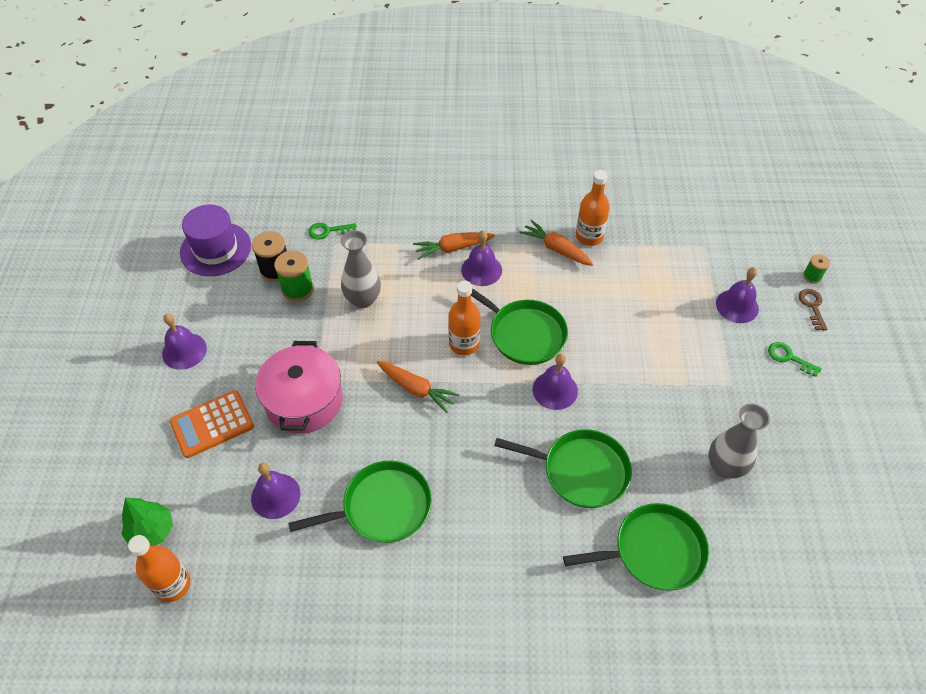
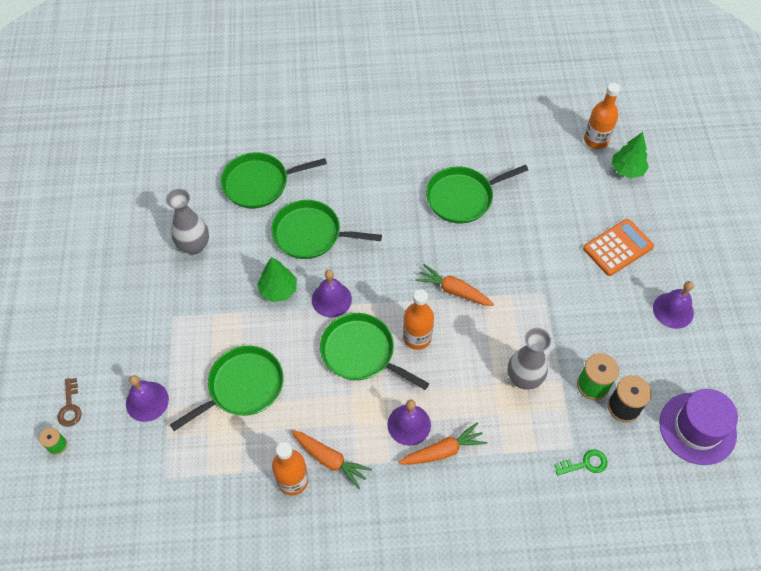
camera: 175 degrees right, 5 degrees up
(275, 496) = (546, 199): purple bell -> none
(304, 401) = (548, 273): pink pot -> none
(616, 404) = (278, 290): none -> green tree
(644, 311) = (242, 387): none -> green pan
(789, 358) = (112, 347): green key -> none

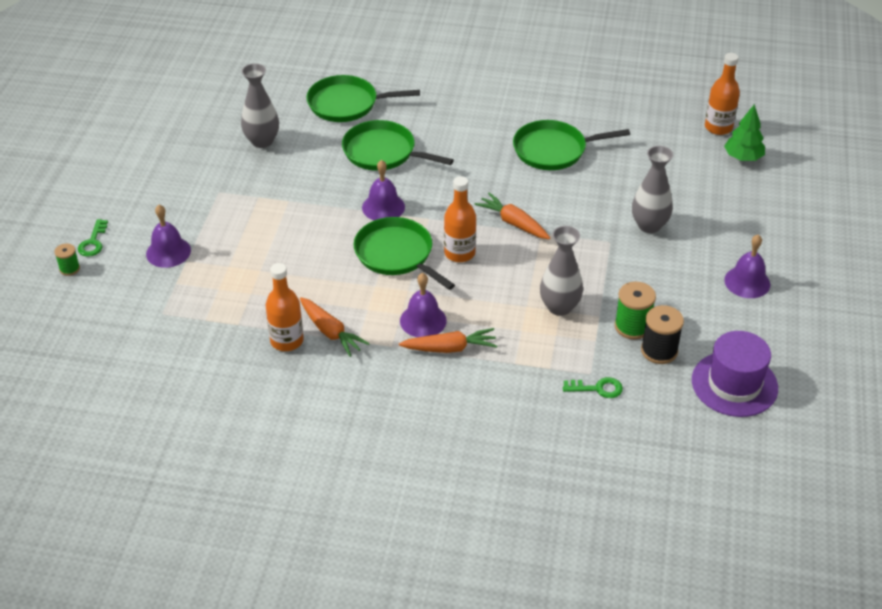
camera: 15 degrees right, 15 degrees down
(70, 407) = (93, 242): brown key -> green key
(242, 387) = (266, 259): green pan -> none
(278, 290) = (332, 190): green tree -> none
(572, 266) = (649, 225): none -> grey vase
(618, 247) = (706, 219): orange calculator -> none

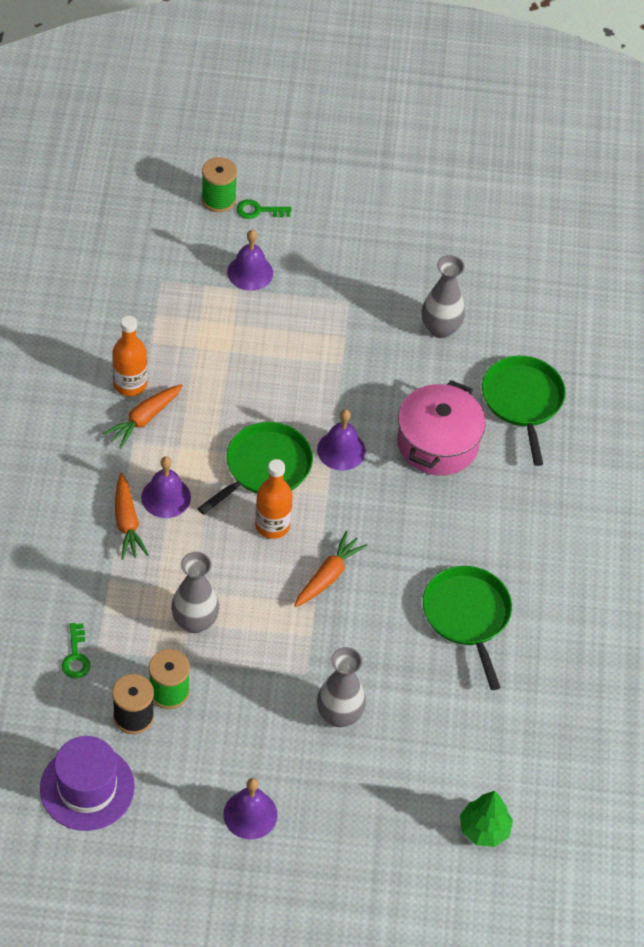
camera: 80 degrees right, 10 degrees up
(69, 269) = (218, 199): green spool -> green spool, size x1.72
(383, 152) = (437, 443): green pan -> pink pot
(718, 127) = (543, 804): orange bottle -> none

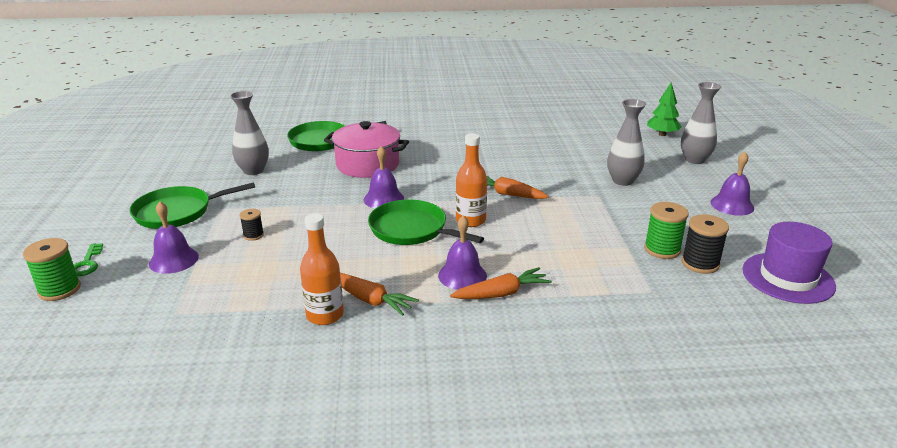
camera: 95 degrees left, 25 degrees down
(76, 656) = (667, 303): green key -> none
(195, 622) = (586, 245): grey vase -> grey vase (694, 160)
(283, 331) = (253, 235): none -> black spool
(467, 616) = (512, 147): green pan -> green pan (177, 212)

